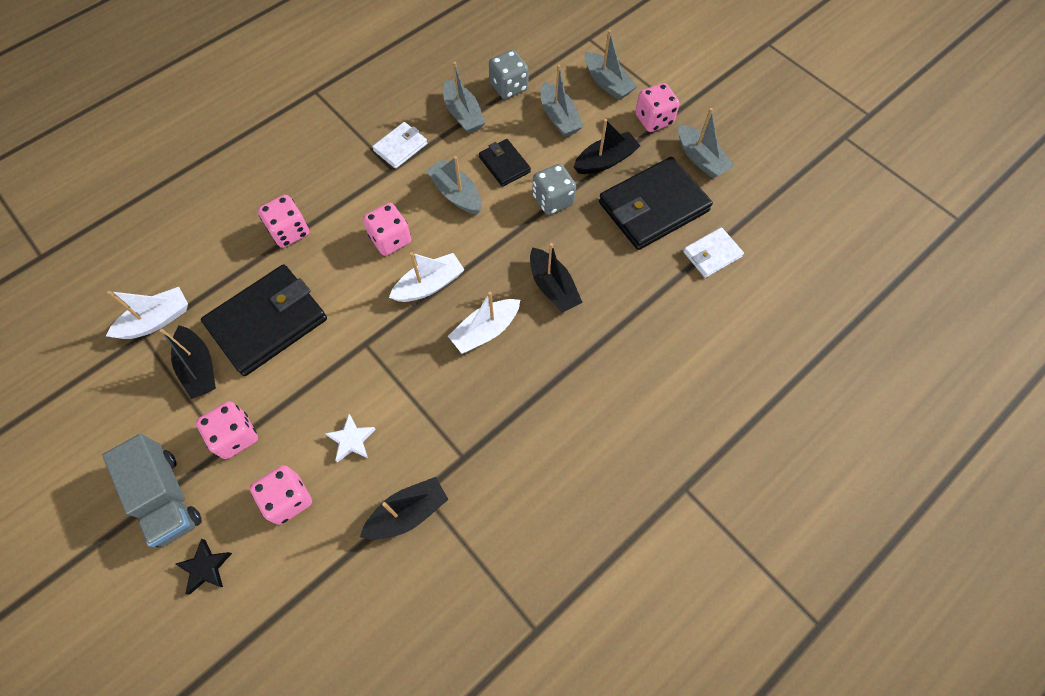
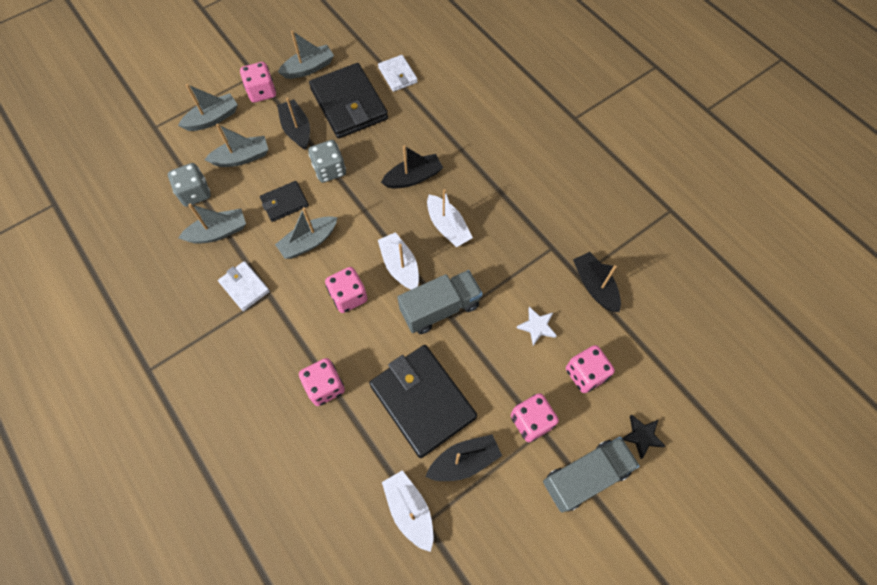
camera: 85 degrees left, 0 degrees up
(376, 331) = (440, 308): none -> grey truck

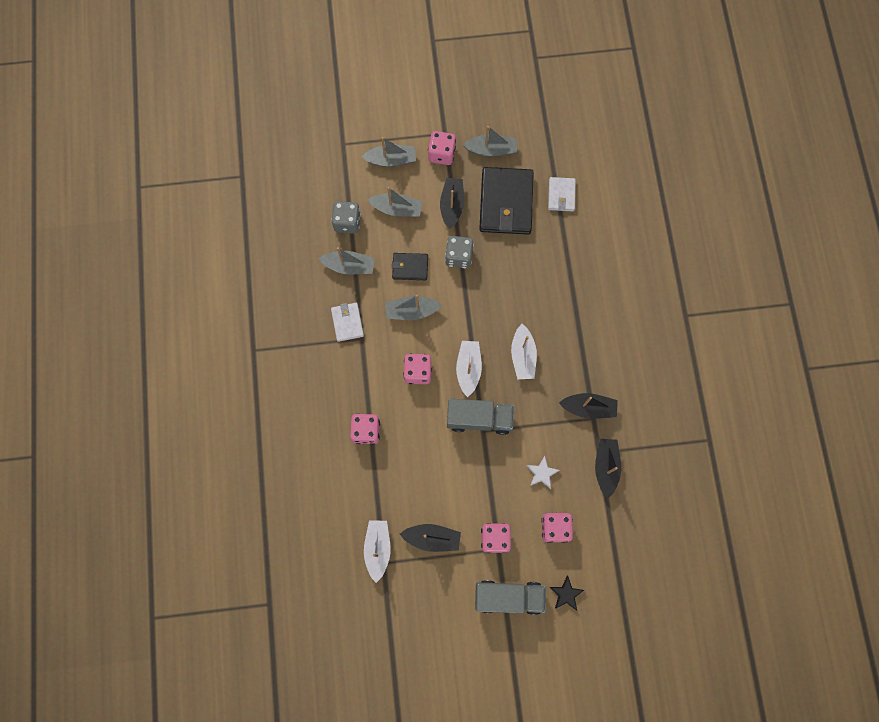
camera: 30 degrees right, 10 degrees up
(413, 177) = (520, 299): black boat -> black boat (588, 408)
(422, 401) = (427, 480): black wallet -> none

